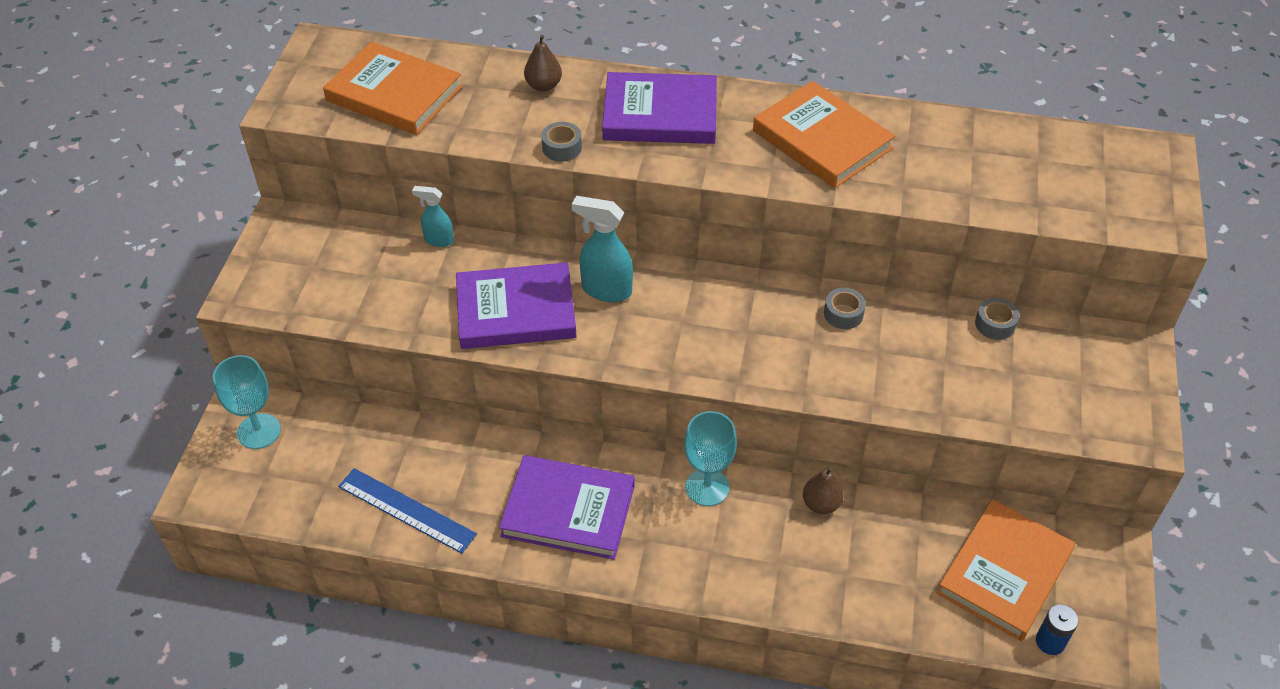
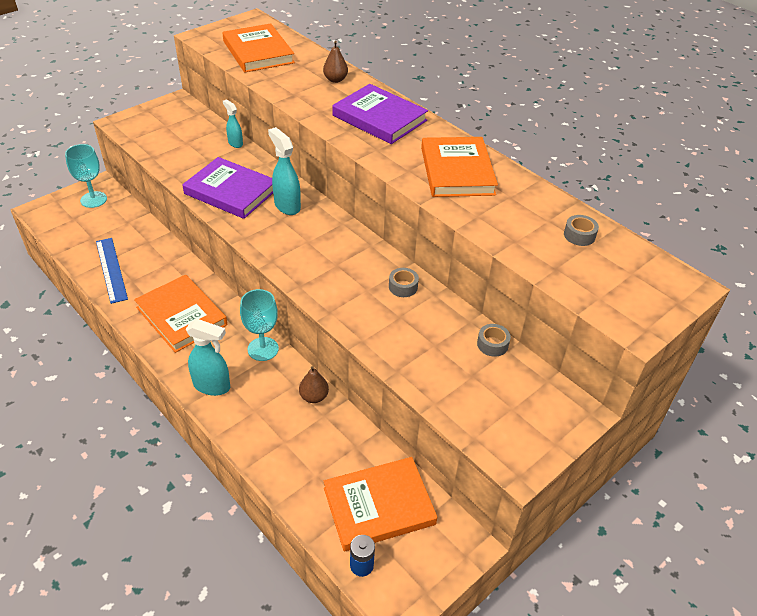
camera: 35 degrees right, 5 degrees down
(562, 148) = (306, 109): grey tape -> grey tape (579, 235)
(568, 511) = (181, 316): purple book -> orange book
(702, 568) = (212, 386): none -> turquoise spray bottle

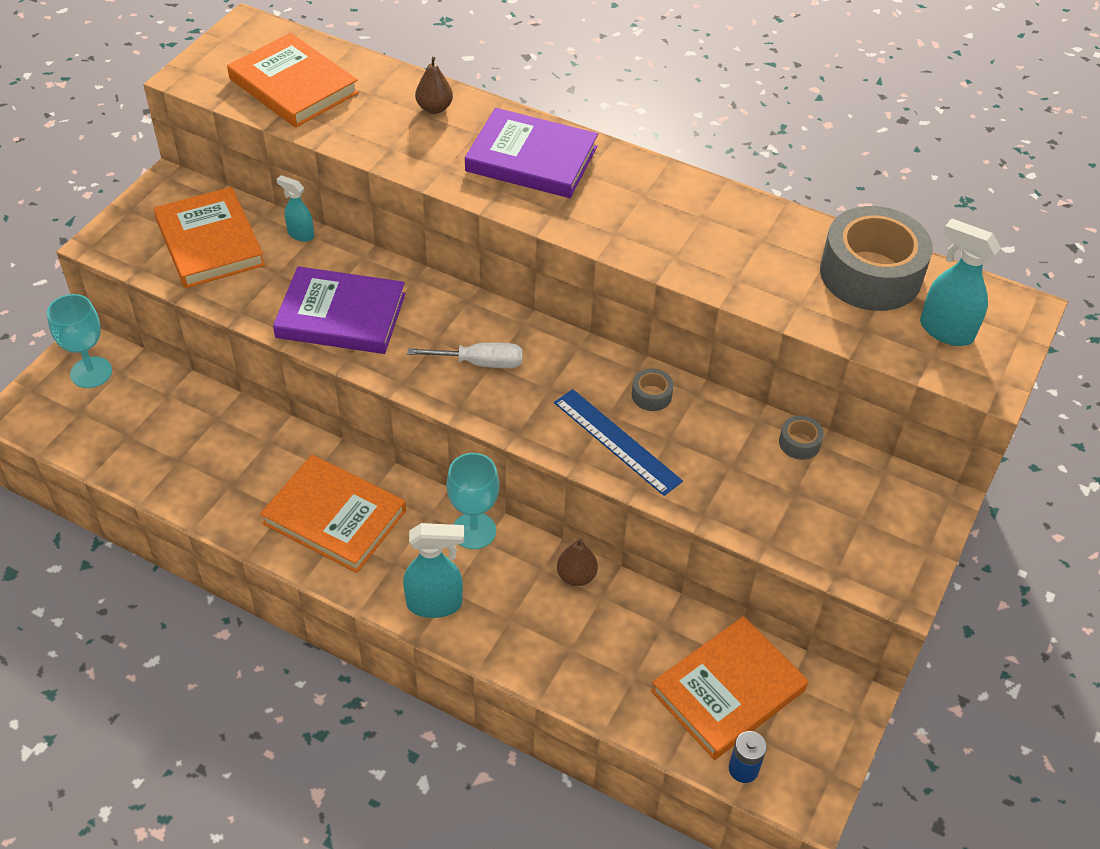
camera: 20 degrees left, 5 degrees up
(111, 269) = (189, 477): blue ruler -> blue ruler (617, 441)
(287, 206) = (433, 317): turquoise spray bottle -> turquoise spray bottle (945, 331)
(300, 239) = (480, 363): none -> white screwdriver
(457, 171) = (677, 218): orange book -> orange book (210, 242)
(579, 235) = (870, 274): grey tape -> grey tape, size x2.46

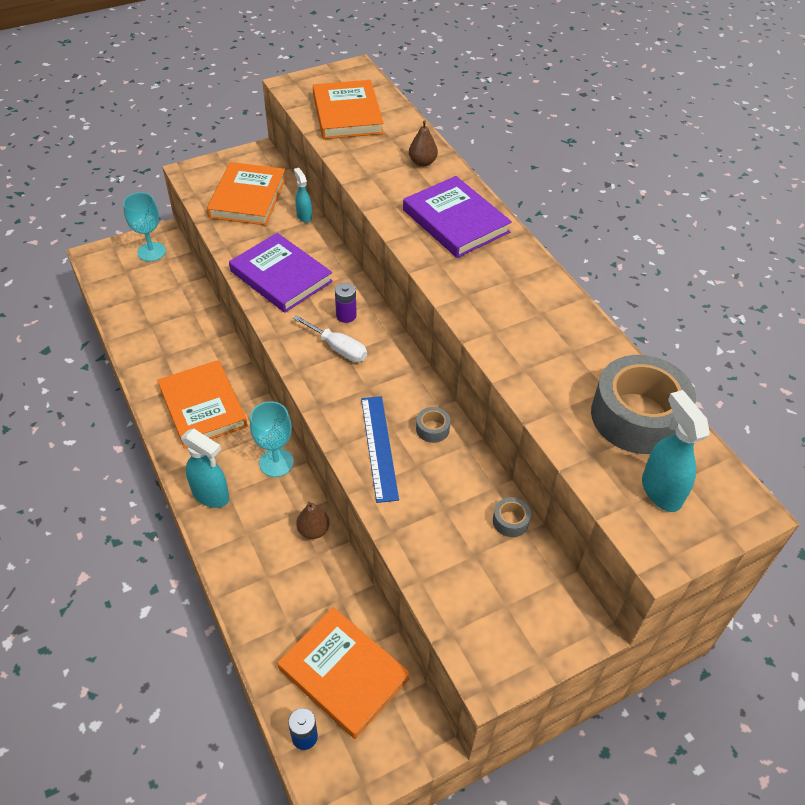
camera: 35 degrees right, 0 degrees up
(455, 324) = (346, 315): none -> purple battery
(728, 690) = (344, 673): orange book -> orange book turned 45 degrees clockwise

